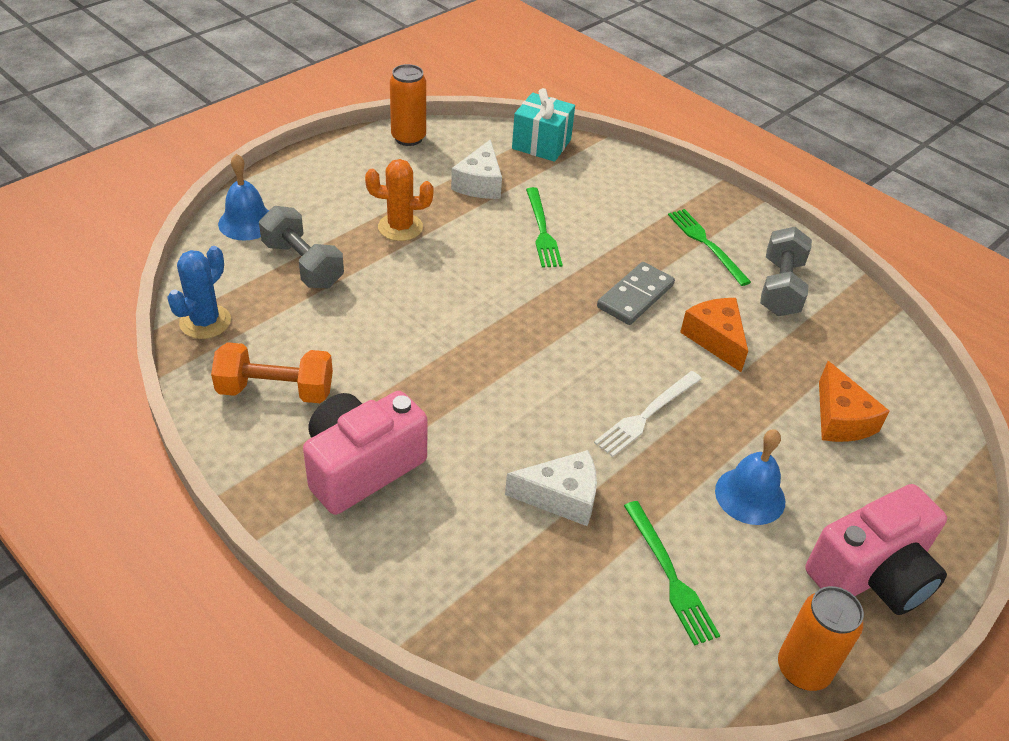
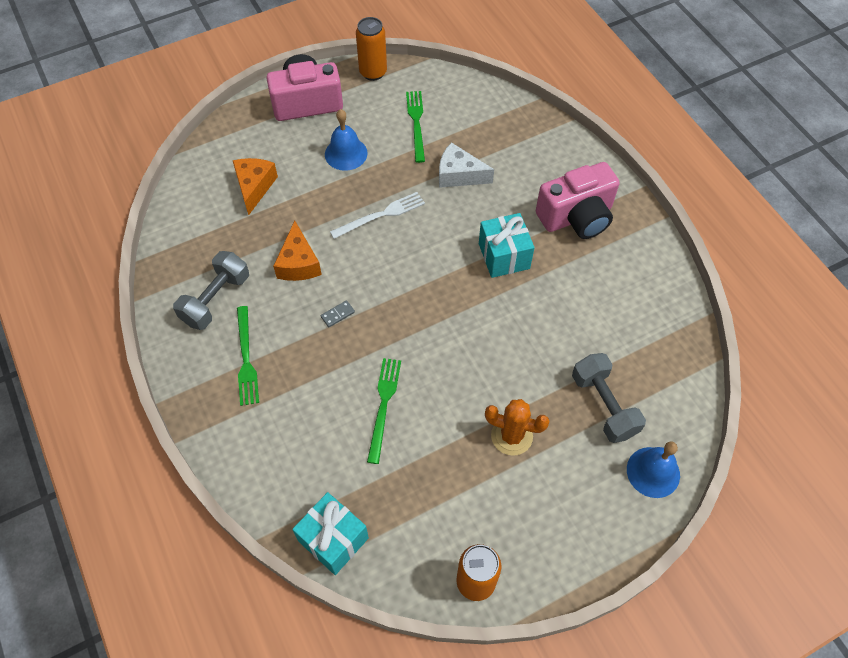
camera: 160 degrees left, 15 degrees up
(205, 322) = (683, 357): blue cactus -> none
(276, 390) = (629, 284): orange dumbbell -> none
(457, 394) = (504, 256): none -> turquoise gift
(480, 183) = (420, 485): white cheese -> none
(635, 296) = (337, 314): grey domino -> grey domino, size x0.47

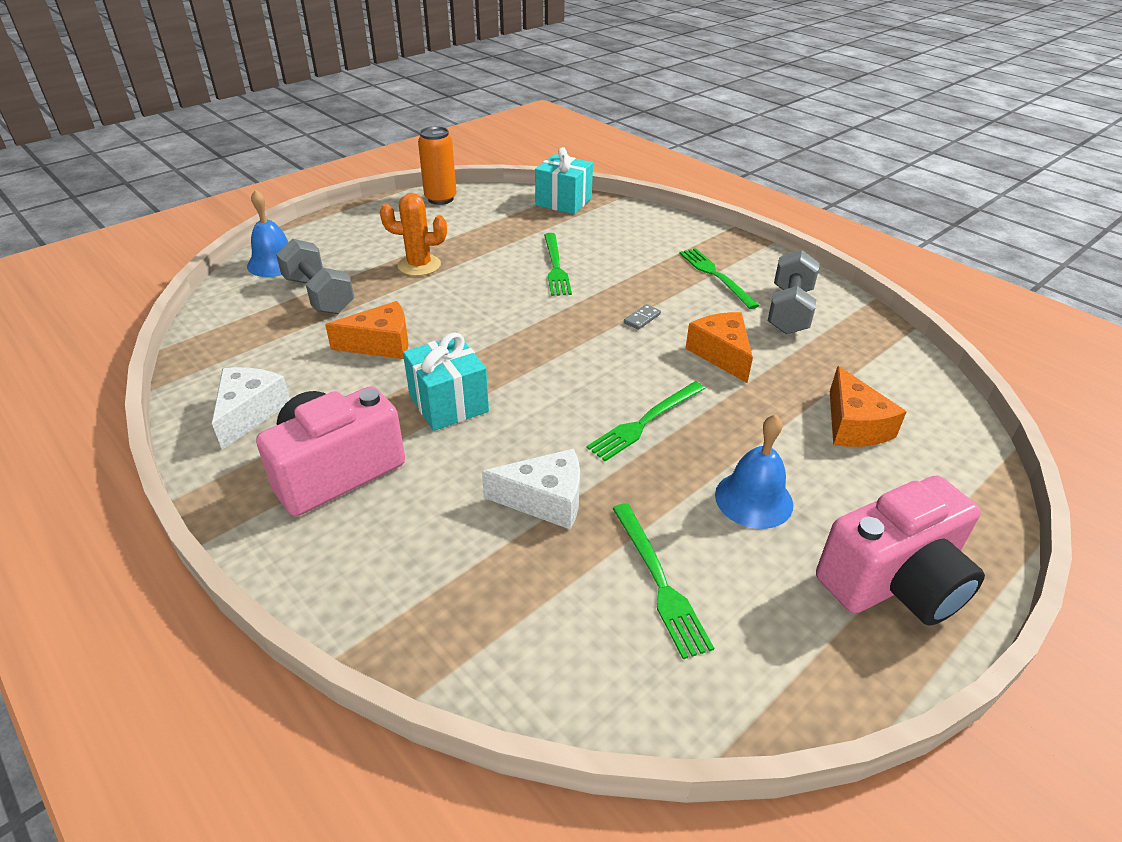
camera: 165 degrees right, 20 degrees down
(373, 72) = (814, 689): orange can -> none
(381, 215) = (645, 422): white fork -> green fork
(549, 327) = (381, 344): none -> orange cheese
(637, 274) = (250, 412): none -> white cheese

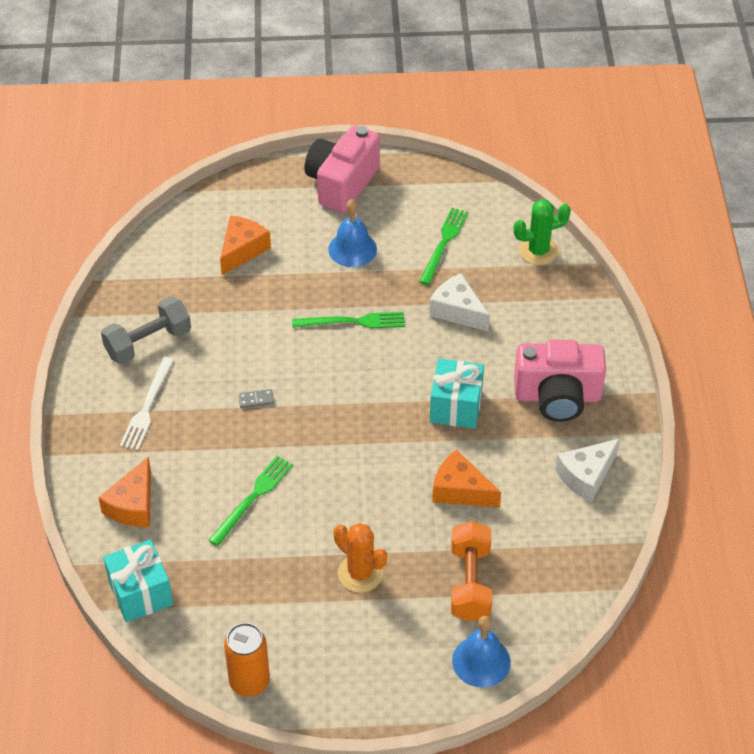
camera: 140 degrees left, 10 degrees up
(319, 295) = (470, 583): grey dumbbell -> orange dumbbell
(515, 662) = (538, 251): none -> green cactus
(715, 276) = (147, 407): green fork -> white fork
(721, 354) = (245, 338): orange cheese -> orange cheese (133, 505)
(894, 582) = (341, 184): pink camera -> pink camera turned 75 degrees counterclockwise

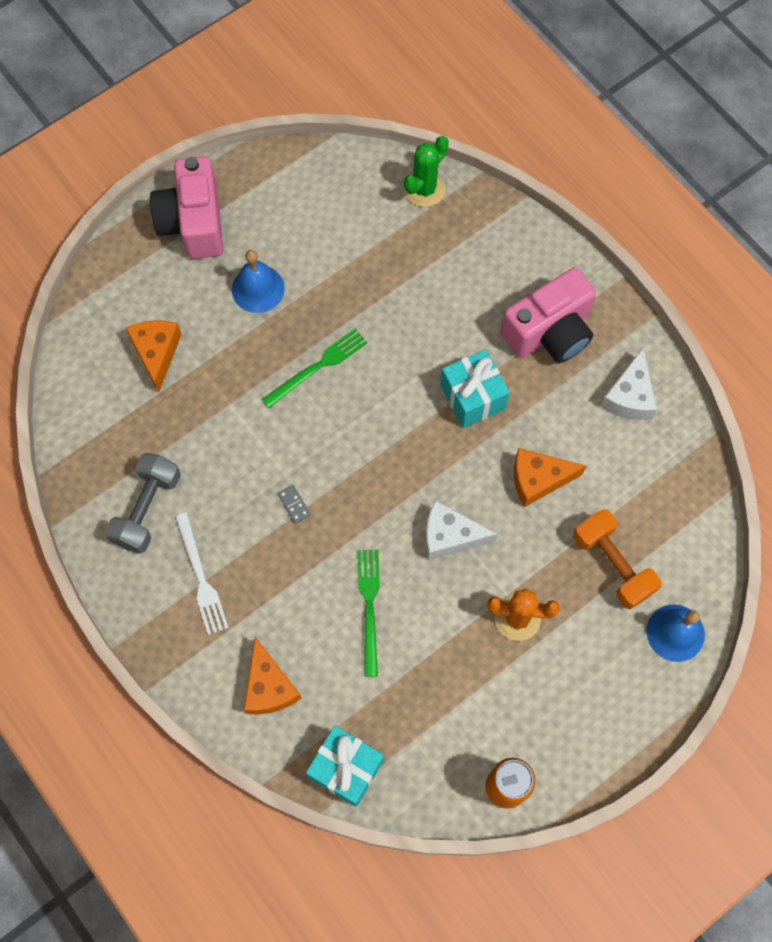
camera: 35 degrees left, 20 degrees up
(256, 400) = (294, 504): grey domino -> grey domino turned 75 degrees counterclockwise
(444, 243) = (336, 232): green fork -> none
(457, 311) = (401, 297): white cheese -> white cheese (450, 536)

